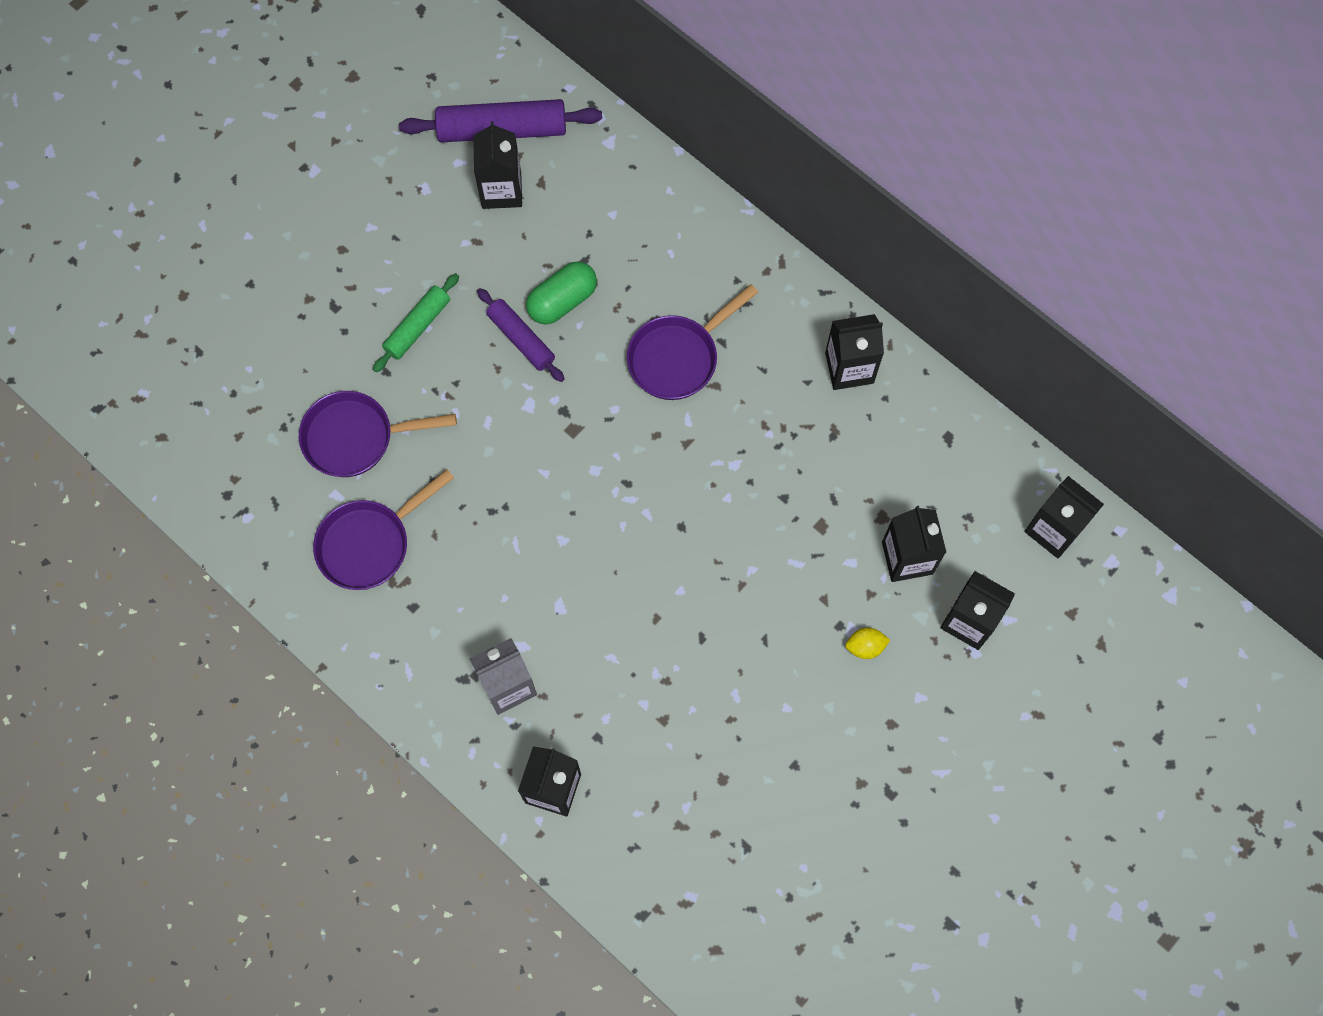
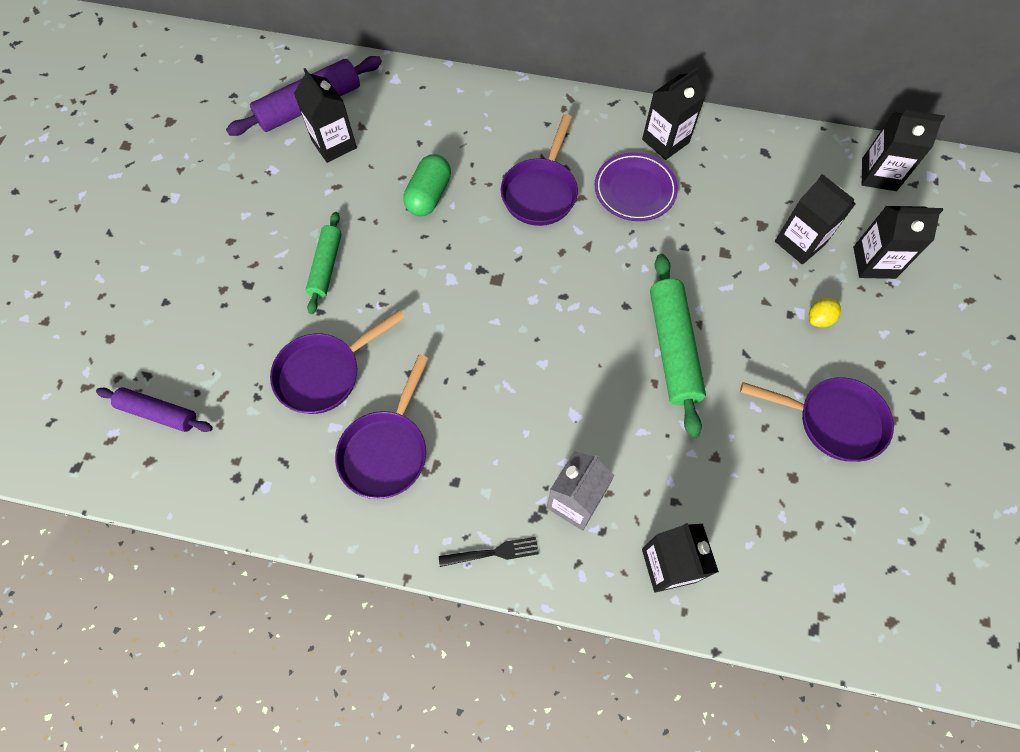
camera: 30 degrees left, 5 degrees down
(407, 688) = (493, 552): none -> black fork
(521, 339) = (414, 236): purple rolling pin -> purple rolling pin (158, 413)
(697, 595) = (672, 348): none -> green rolling pin
(777, 407) = (635, 190): none -> purple plate
(800, 750) = (832, 421): none -> purple pan

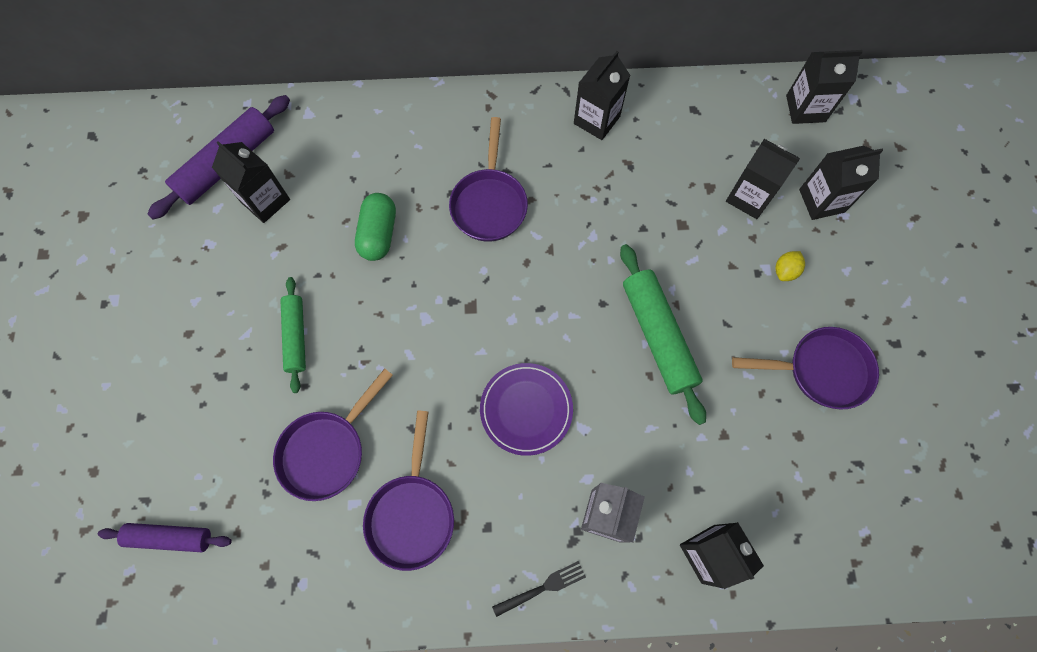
camera: 15 degrees left, 5 degrees up
(635, 190) = (580, 179): purple plate -> purple plate (526, 409)

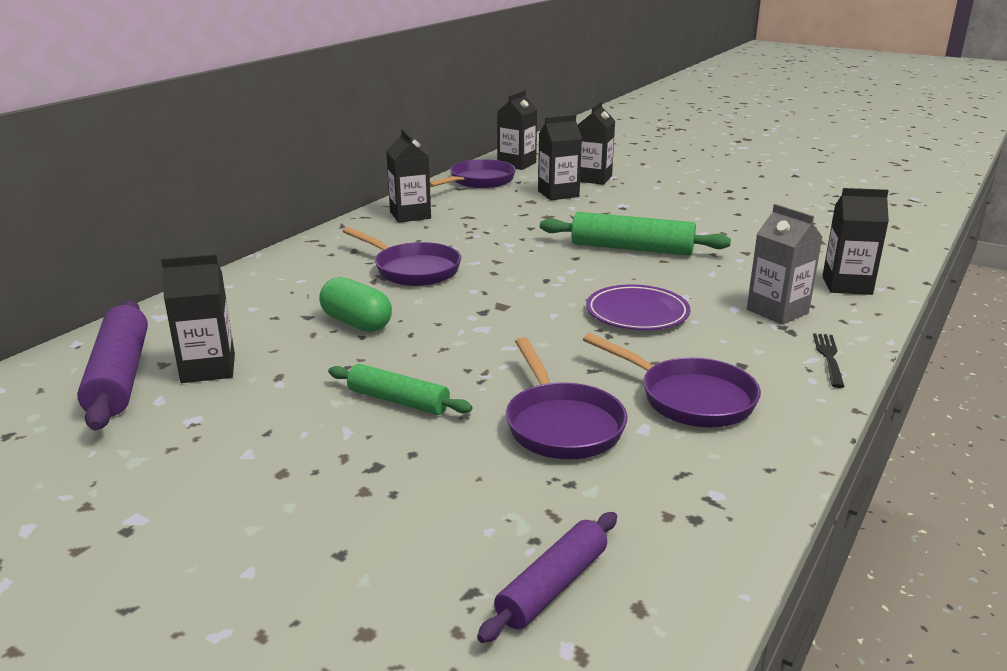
camera: 55 degrees left, 45 degrees down
(785, 271) = (632, 201): yellow lemon -> none
(821, 370) = (725, 213): purple pan -> purple pan (478, 181)

